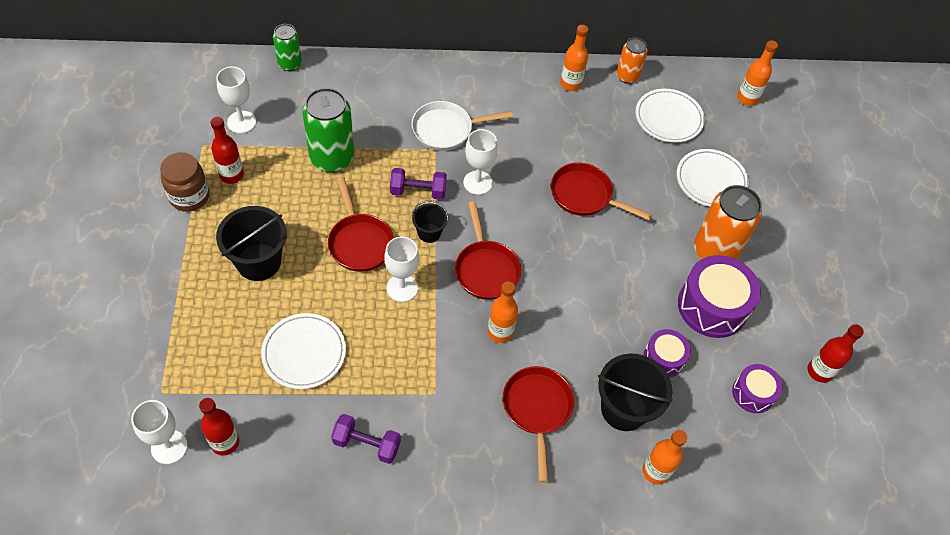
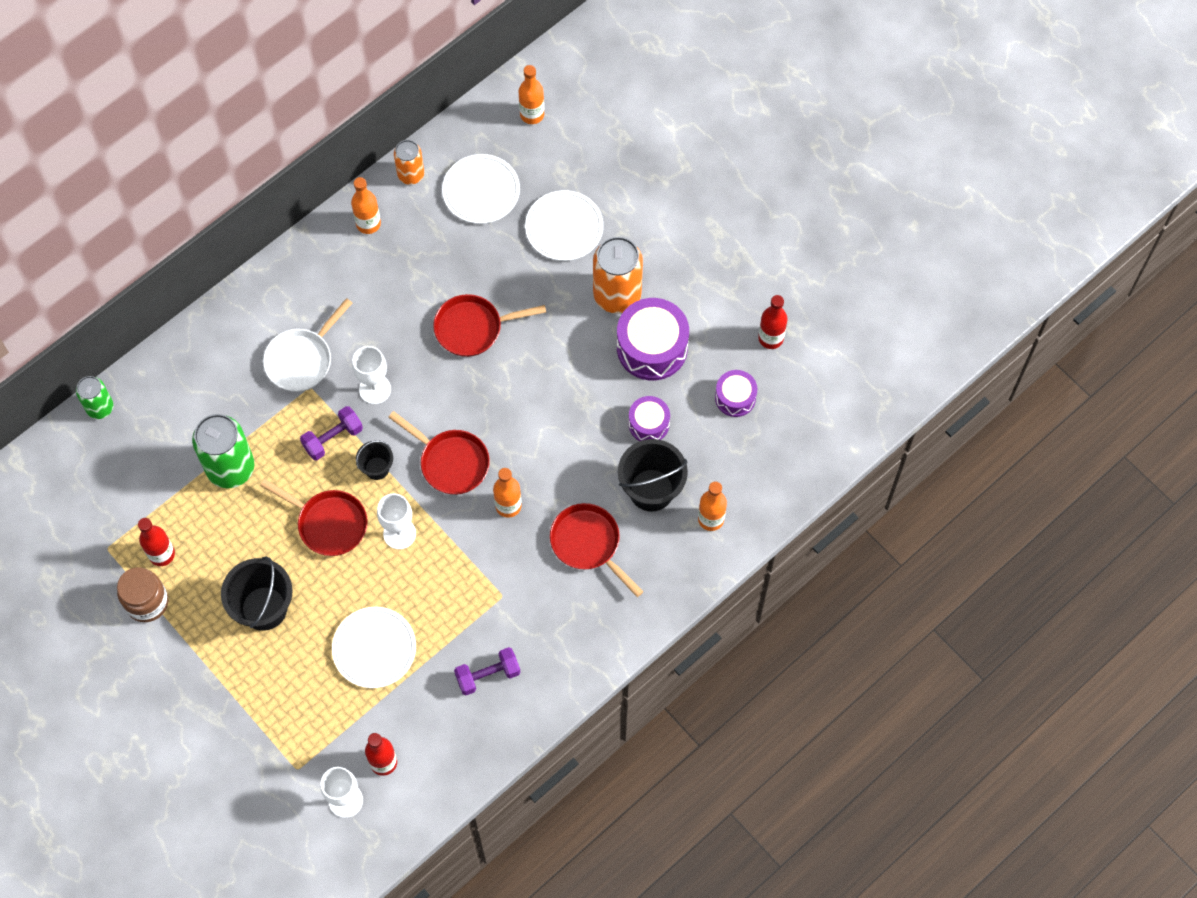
camera: 35 degrees left, 10 degrees up
(241, 122) = (117, 499): white goblet -> none

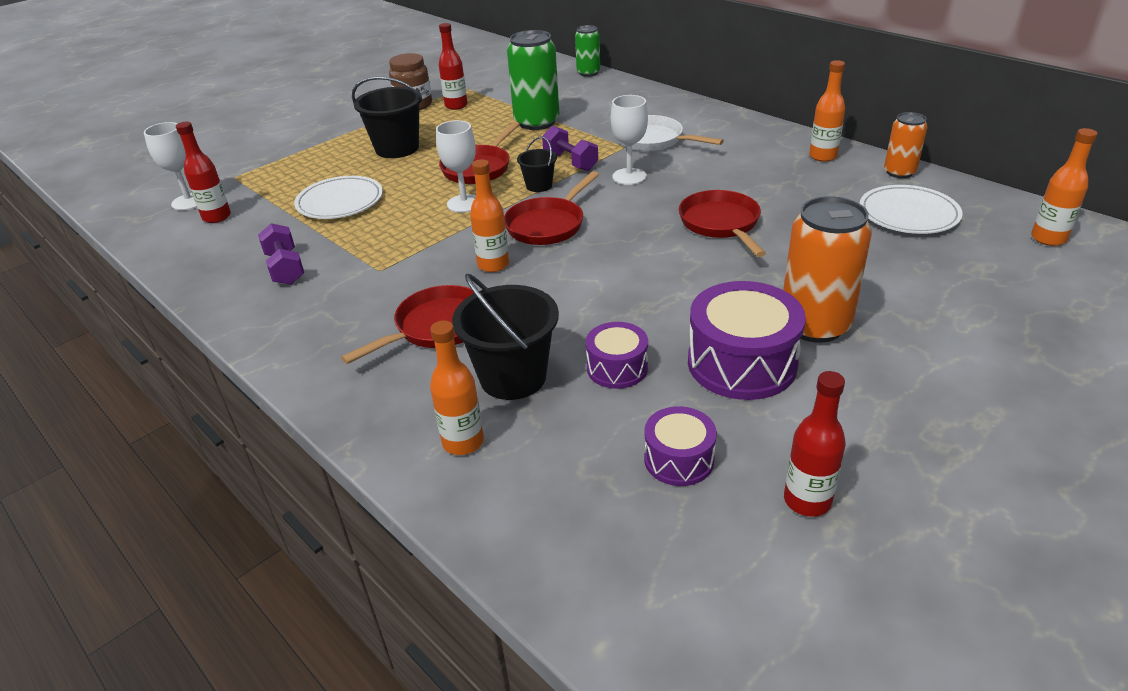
camera: 90 degrees right, 30 degrees down
(564, 228) = (895, 275): white plate -> none

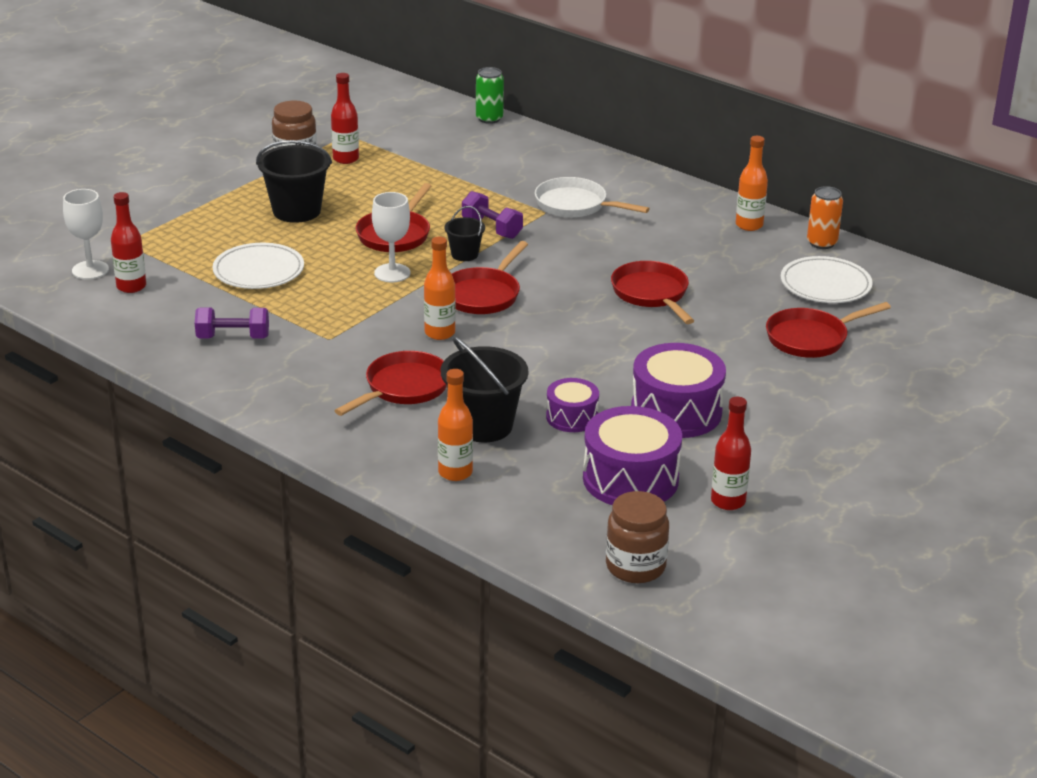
camera: 10 degrees left, 5 degrees down
(285, 268) = (233, 337): purple dumbbell -> purple dumbbell turned 60 degrees counterclockwise
(537, 122) = (444, 181): green can -> none
(629, 176) = (556, 245): white goblet -> none
(673, 614) = (635, 566): none -> brown jar
(679, 459) = (630, 479): purple drum -> purple drum, size x1.76
(814, 325) = (736, 382): orange can -> none
(898, 273) = (811, 338): none -> red pan
(1048, 238) = (944, 307): orange bottle -> none

